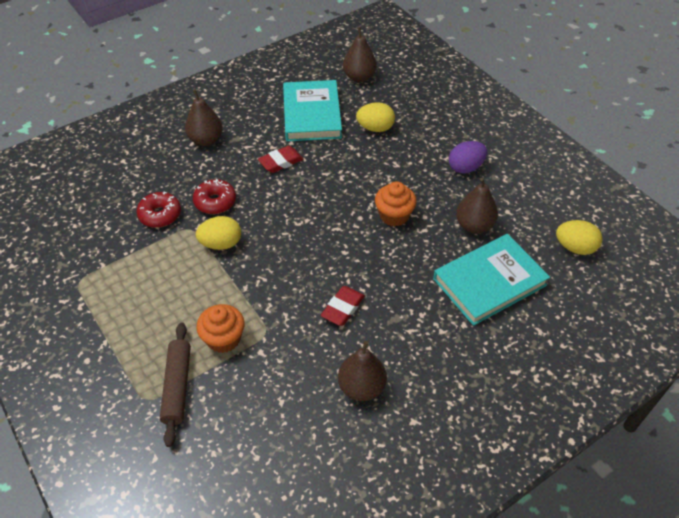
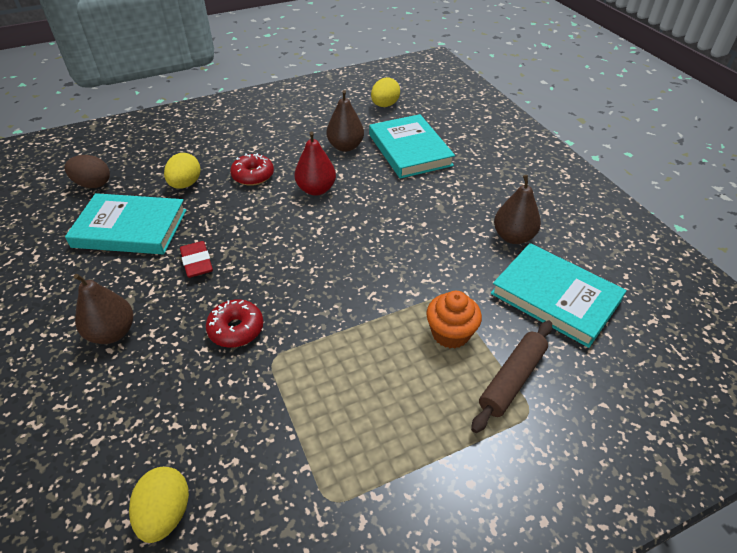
camera: 80 degrees left, 5 degrees down
(160, 215) = (234, 391): red donut -> red donut (253, 176)
(177, 386) = (512, 379): brown rolling pin -> brown rolling pin turned 60 degrees counterclockwise
(221, 244) = (309, 327): yellow egg -> yellow egg (166, 513)
(278, 425) = (555, 297): none -> turquoise book
(343, 308) = (423, 238): red eraser -> none
(359, 77) = (93, 184): brown pear -> brown egg
(394, 216) = (316, 189): orange cupcake -> red pear
(465, 168) = (273, 139): purple egg -> none

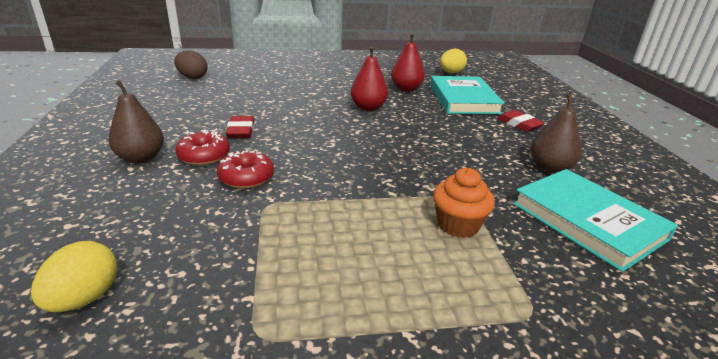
camera: 15 degrees right, 15 degrees down
(130, 228) = (202, 103): turquoise book -> none
(185, 184) = (262, 88): yellow egg -> none
(253, 176) = (319, 92): red donut -> red donut (204, 156)
(345, 147) = (406, 89): brown pear -> red pear
(473, 178) = (519, 124): none -> red eraser
(512, 379) = (518, 278): brown rolling pin -> none

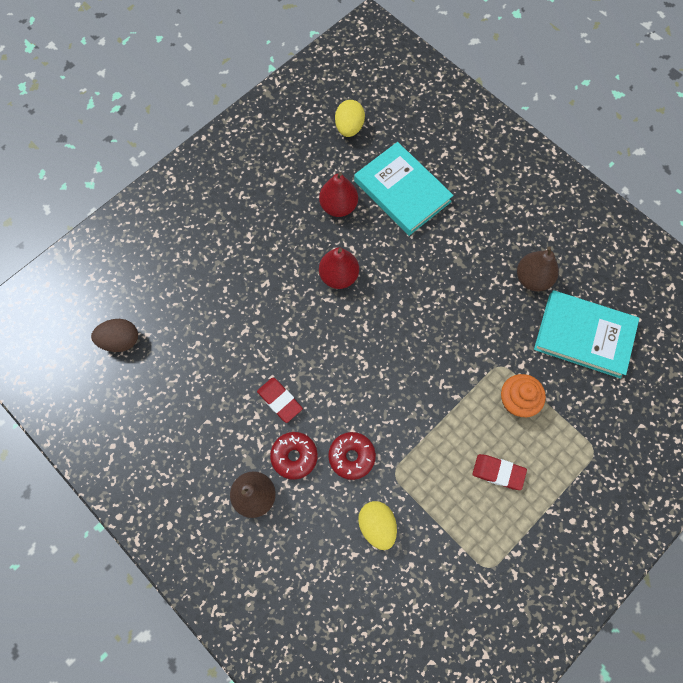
camera: 35 degrees left, 40 degrees up
(84, 298) = (387, 618): yellow egg -> yellow egg (377, 526)
(519, 124) = (475, 213): red eraser -> red eraser (498, 472)

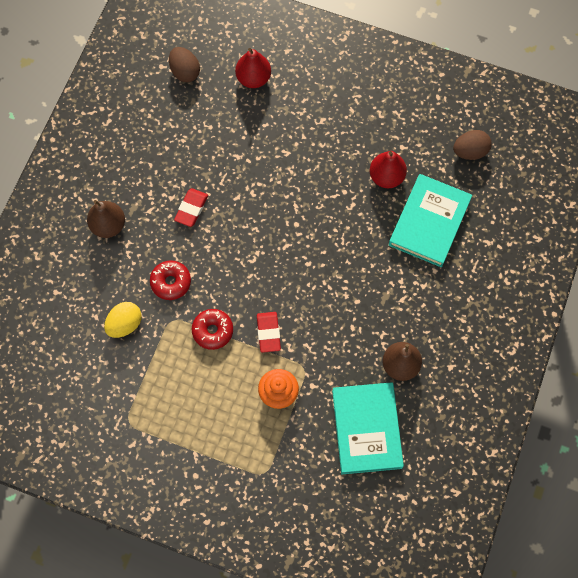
camera: 65 degrees right, 0 degrees up
(294, 456) = (151, 240): red donut -> red donut (212, 331)
(339, 276) = (321, 205): red pear -> red pear (253, 78)
(349, 127) = (470, 151): yellow egg -> brown egg
(498, 472) = (209, 401): red eraser -> red eraser (268, 333)

